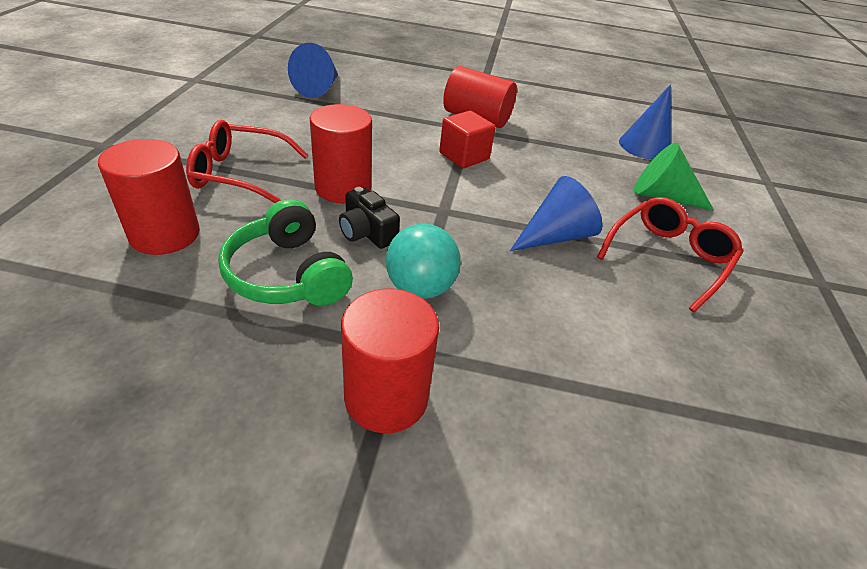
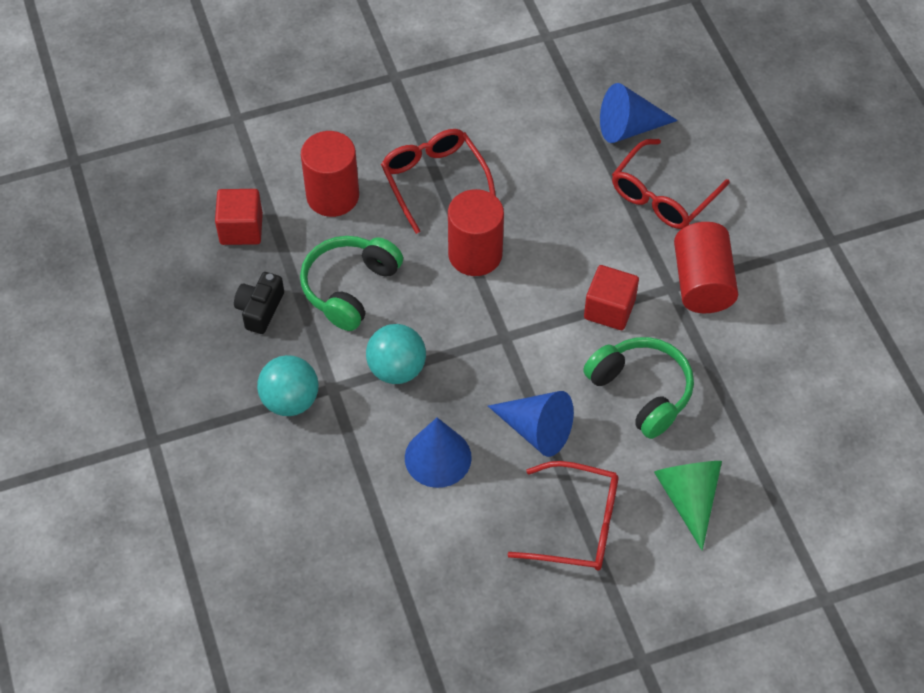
camera: 65 degrees right, 15 degrees up
(96, 322) = (241, 229): none -> red cube
(367, 232) = (431, 304): black camera -> black camera (260, 309)
(386, 397) = (290, 400): red cylinder -> turquoise ball
(390, 101) = (663, 195): none -> red glasses
(551, 175) = (641, 391): none -> green headphones
(644, 146) = (795, 457): blue cone -> blue cone (438, 457)

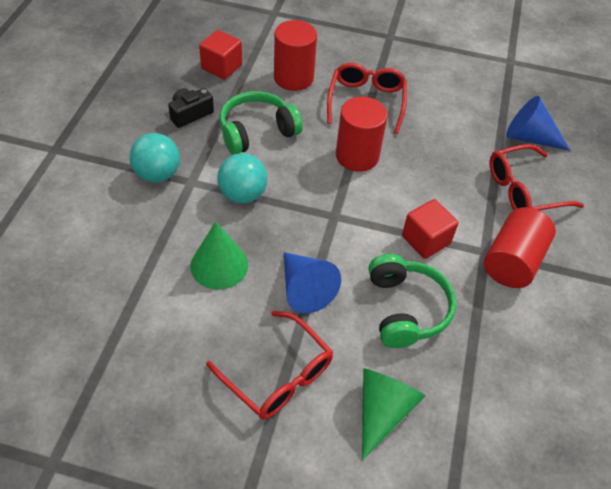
camera: 30 degrees right, 5 degrees down
(438, 457) = (219, 265): blue cone -> green cone

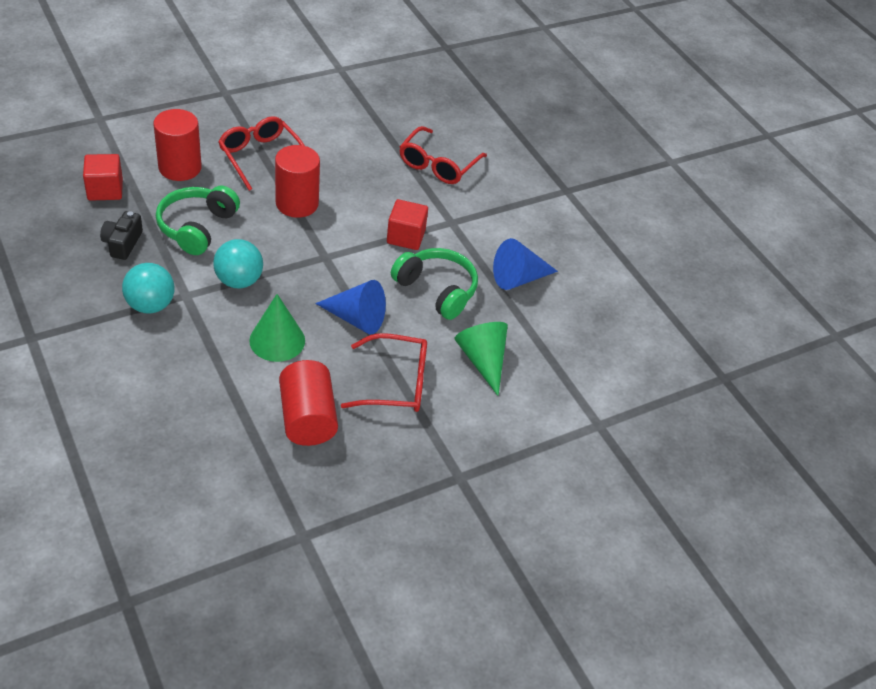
camera: 45 degrees left, 5 degrees down
(512, 261) = (474, 218): red cylinder -> red cylinder (307, 418)
(529, 137) = (407, 123): blue cone -> blue cone (518, 278)

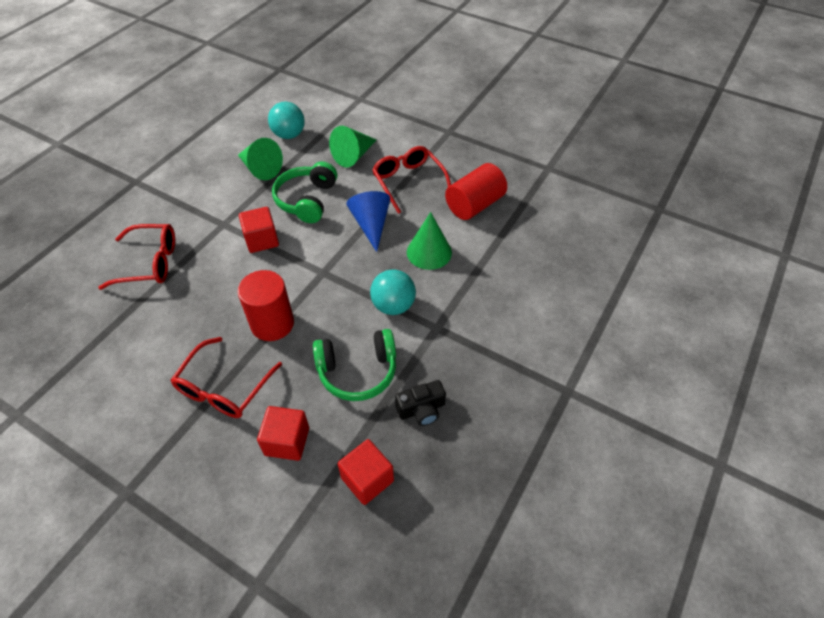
camera: 115 degrees left, 5 degrees up
(150, 305) = (466, 341): turquoise ball -> turquoise ball (289, 135)
(180, 167) = (287, 441): red cylinder -> red cube
(518, 278) = (261, 169): blue cone -> green cone

